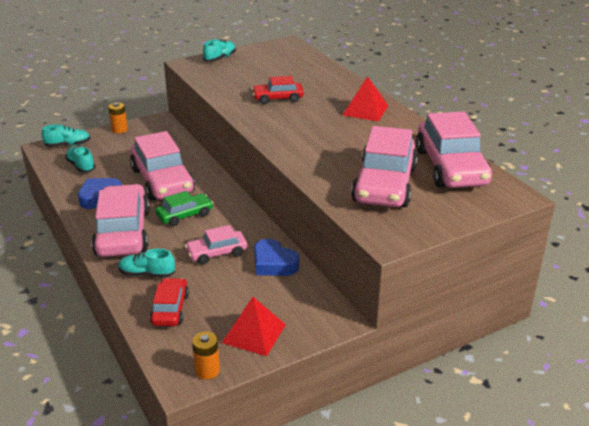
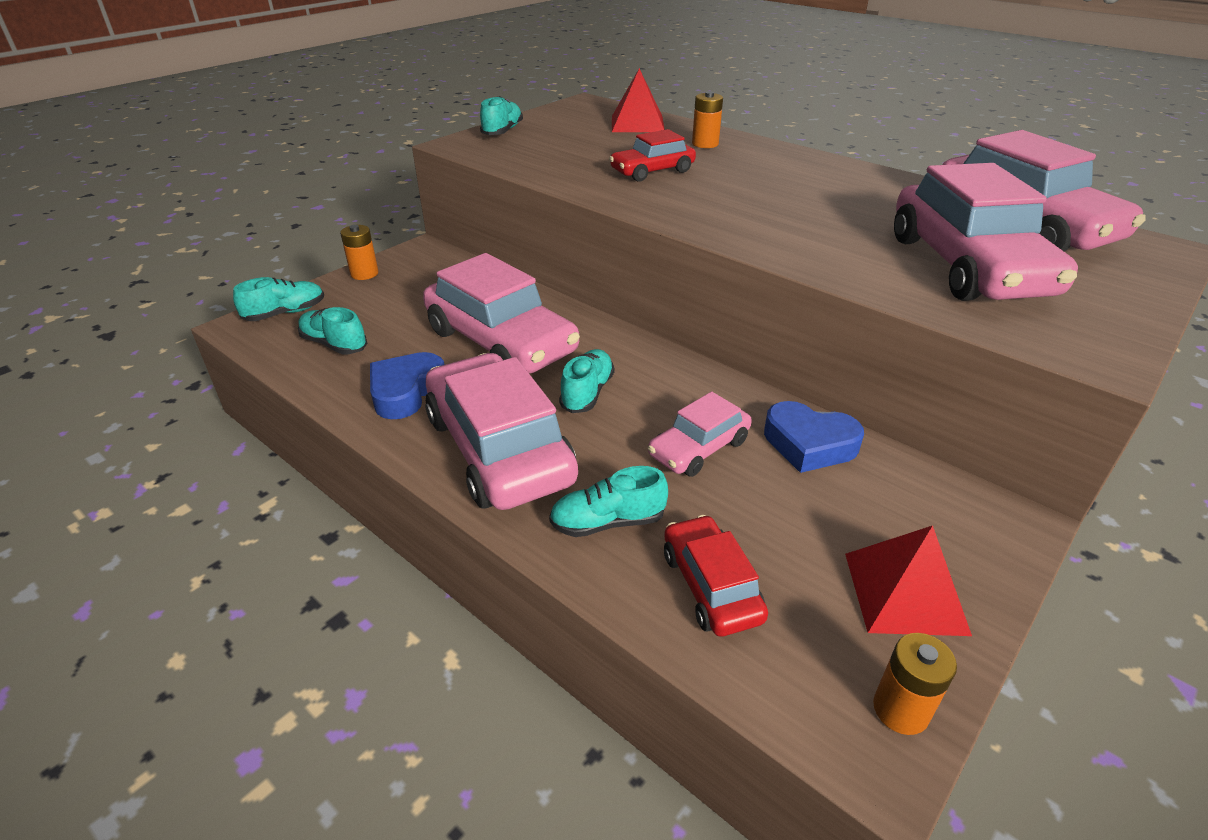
camera: 20 degrees left, 5 degrees up
(185, 215) = (587, 393): green car -> turquoise shoe
(328, 84) = (705, 144): none -> orange battery
(365, 110) = (800, 168): red pyramid -> red pyramid (637, 123)

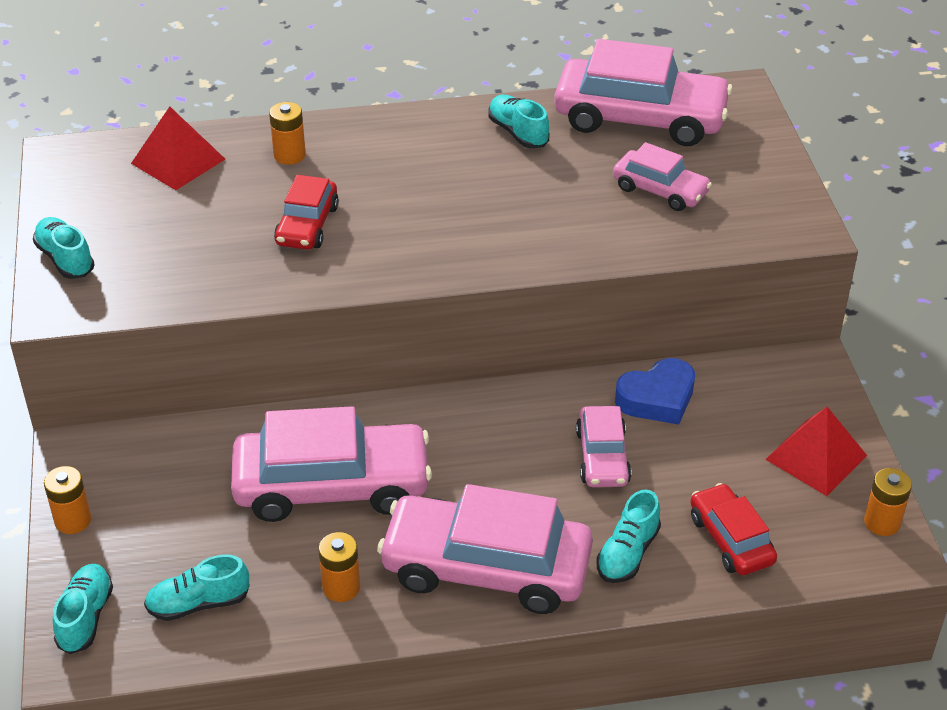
camera: 50 degrees left, 5 degrees up
(406, 391) = (341, 587): blue heart -> orange battery
(587, 393) = (470, 475): turquoise shoe -> turquoise shoe (518, 133)
(711, 586) = (731, 539): red car -> red car turned 45 degrees clockwise
(967, 266) = (660, 190): pink car -> pink car, size x0.53

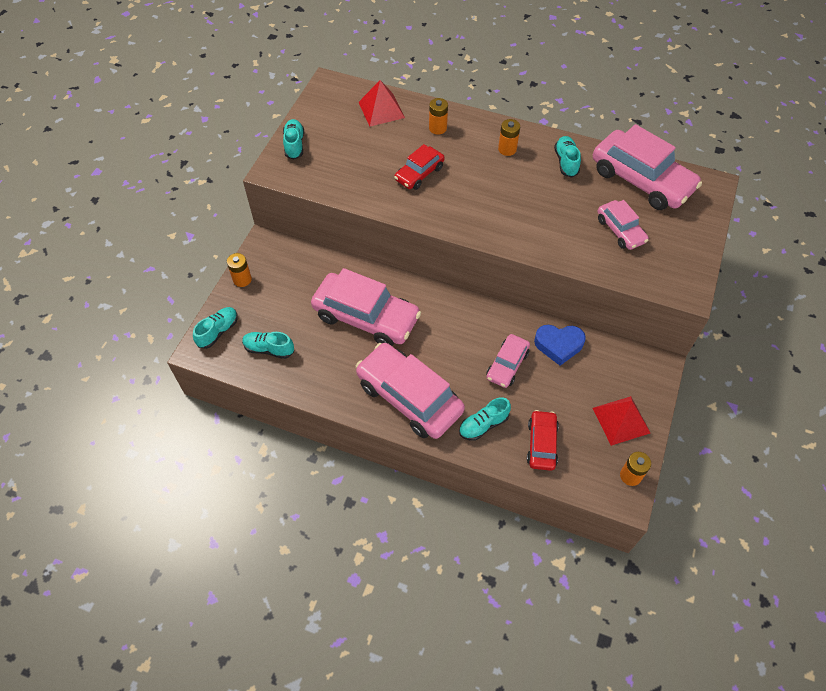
camera: 30 degrees right, 15 degrees up
(341, 587) = (336, 373): orange battery -> orange battery (507, 149)

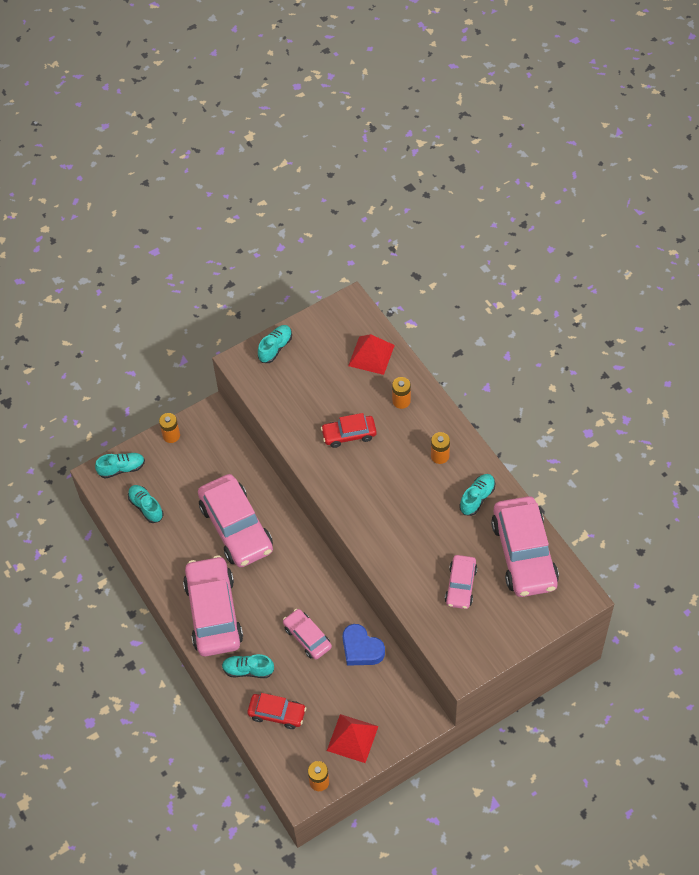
camera: 40 degrees right, 0 degrees up
(507, 365) = (307, 637): pink car -> pink car turned 75 degrees clockwise
(541, 444) = (277, 713): red car -> red car turned 60 degrees clockwise

